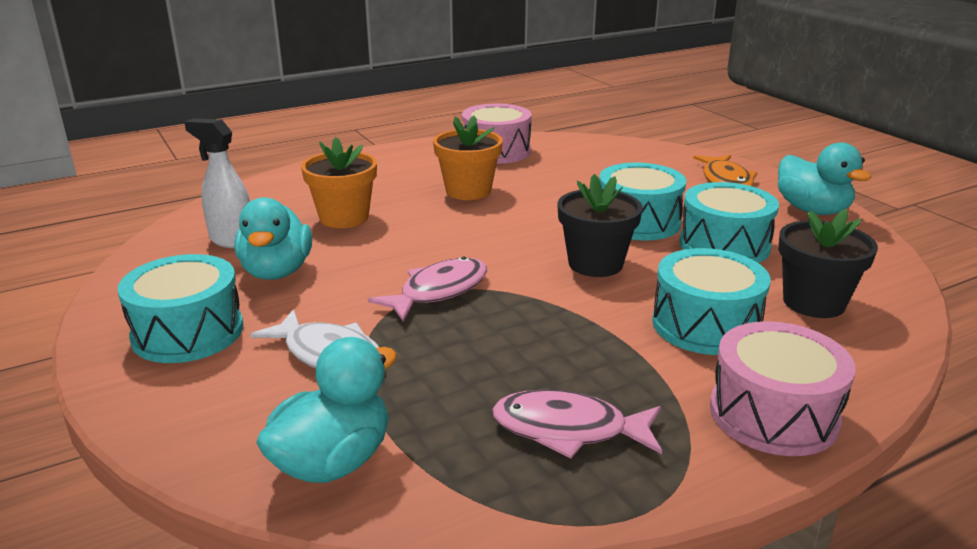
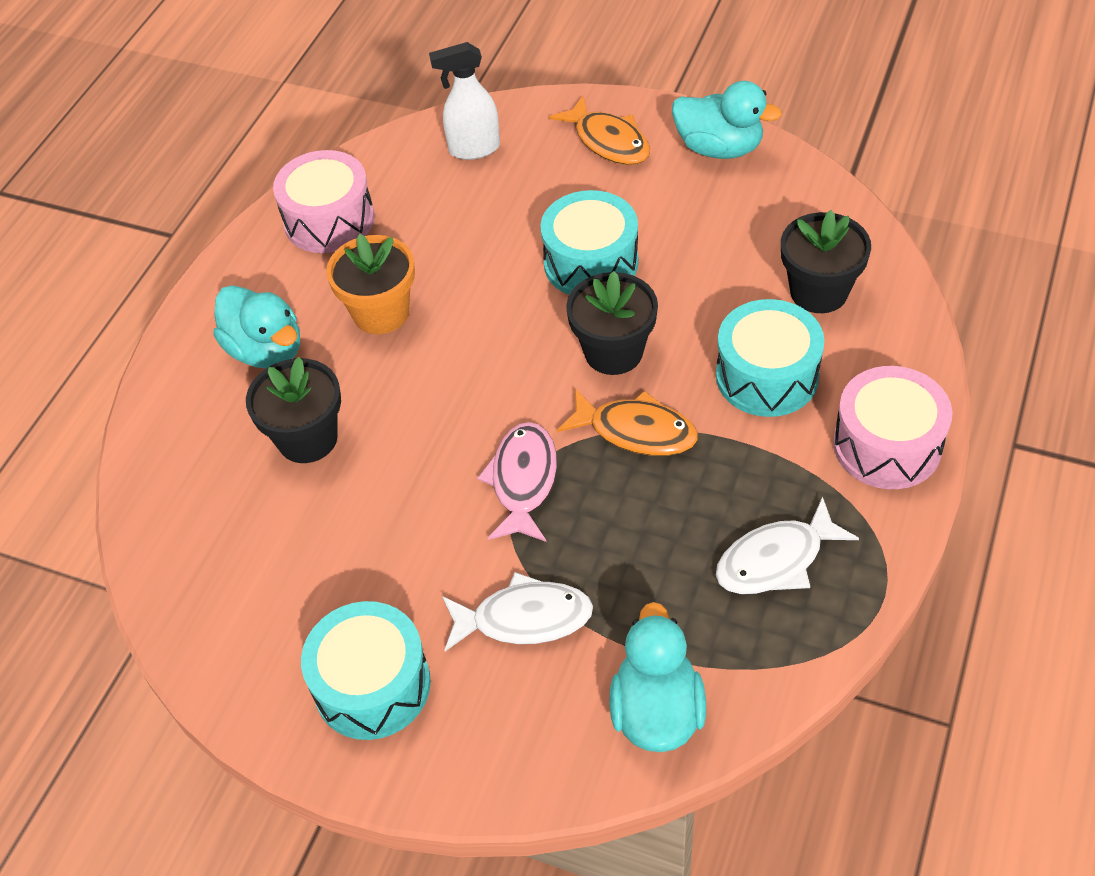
camera: 35 degrees left, 25 degrees up
(231, 240) = (238, 549): white spray bottle -> white spray bottle (473, 149)
(277, 272) = (346, 558): turquoise duck -> turquoise duck (266, 350)
(344, 218) = (307, 438): orange flower pot -> black flower pot
(555, 305) = (636, 431): none -> orange fish
(568, 430) = (776, 560): pink fish -> white fish
(724, 245) = (692, 253): turquoise drum -> none

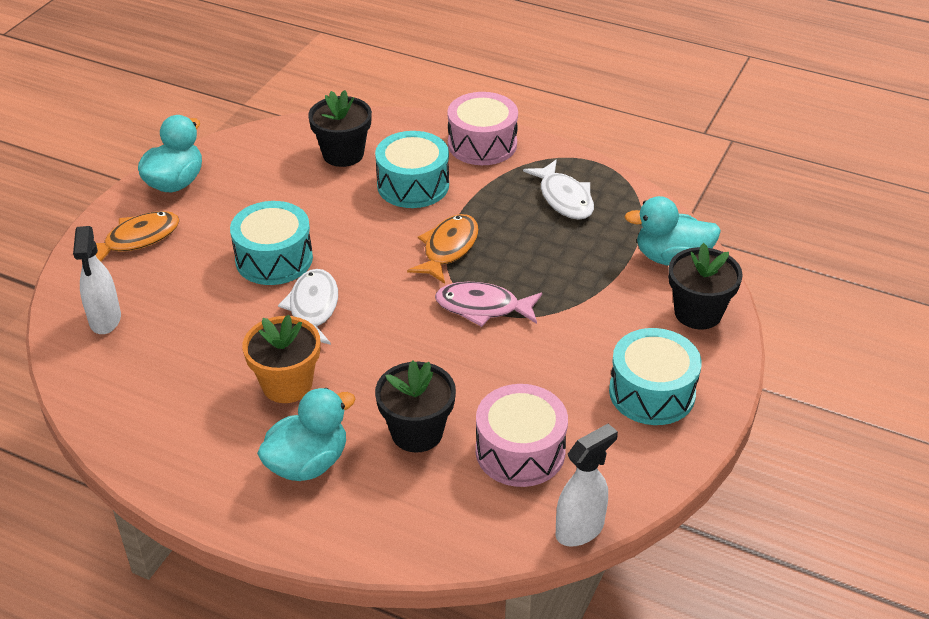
camera: 90 degrees left, 10 degrees down
(154, 610) = (580, 529): none -> white spray bottle
(329, 220) = (155, 420): pink drum -> pink drum (520, 451)
(524, 618) = (601, 313): white fish -> white fish (313, 308)
(613, 352) = (371, 254): black flower pot -> black flower pot (698, 313)

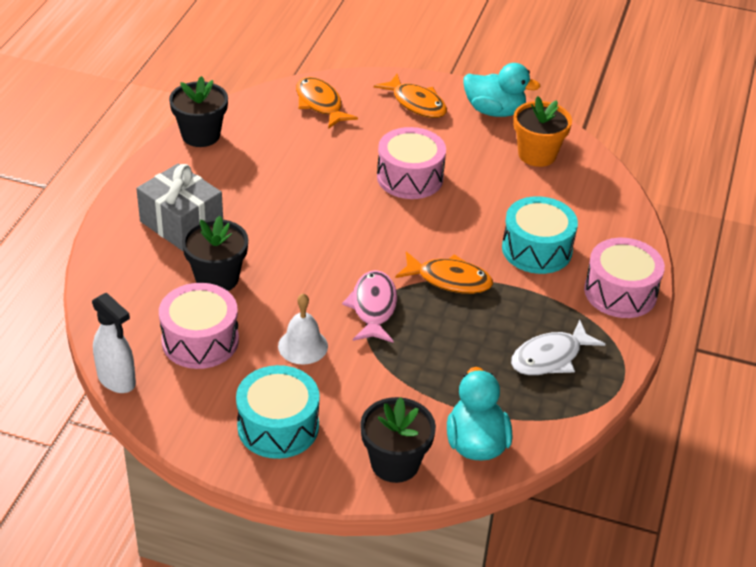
camera: 80 degrees right, 0 degrees up
(105, 320) = (320, 104): white spray bottle -> orange fish
(274, 259) = (410, 177): turquoise drum -> pink drum
(287, 384) = (263, 203): orange flower pot -> orange flower pot (537, 154)
(308, 463) = (181, 223): turquoise duck -> grey gift
(313, 308) = (352, 206): white fish -> none
(343, 154) = (569, 200): black flower pot -> black flower pot (201, 135)
(536, 366) = (303, 346): none -> white bell

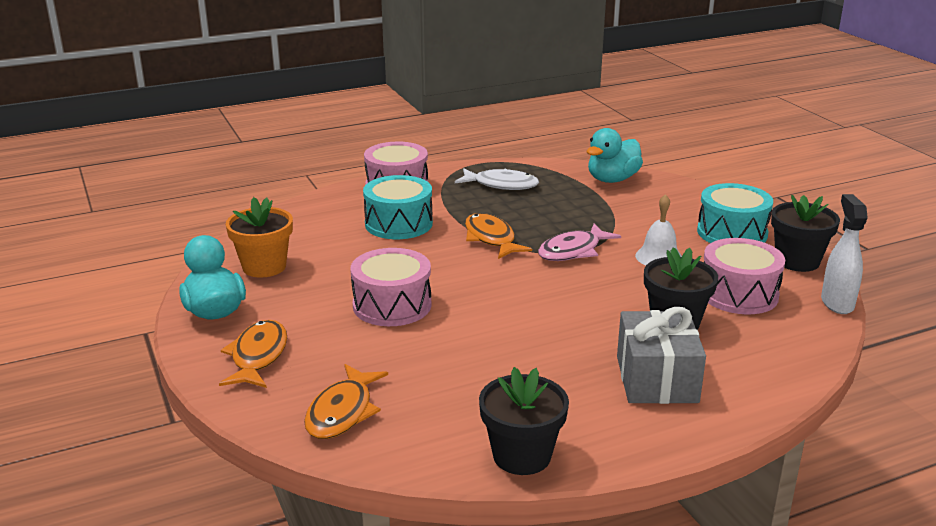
camera: 130 degrees left, 15 degrees down
(395, 463) = (675, 192): black flower pot -> black flower pot (797, 261)

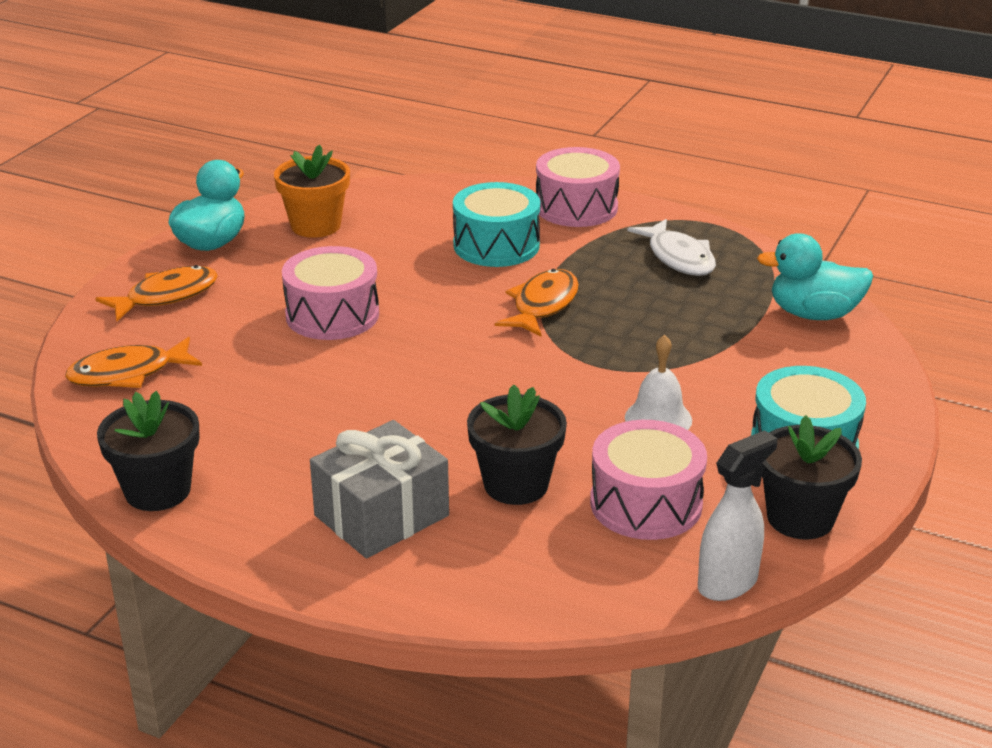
camera: 50 degrees right, 5 degrees up
(573, 251) = (589, 361): pink fish -> none

